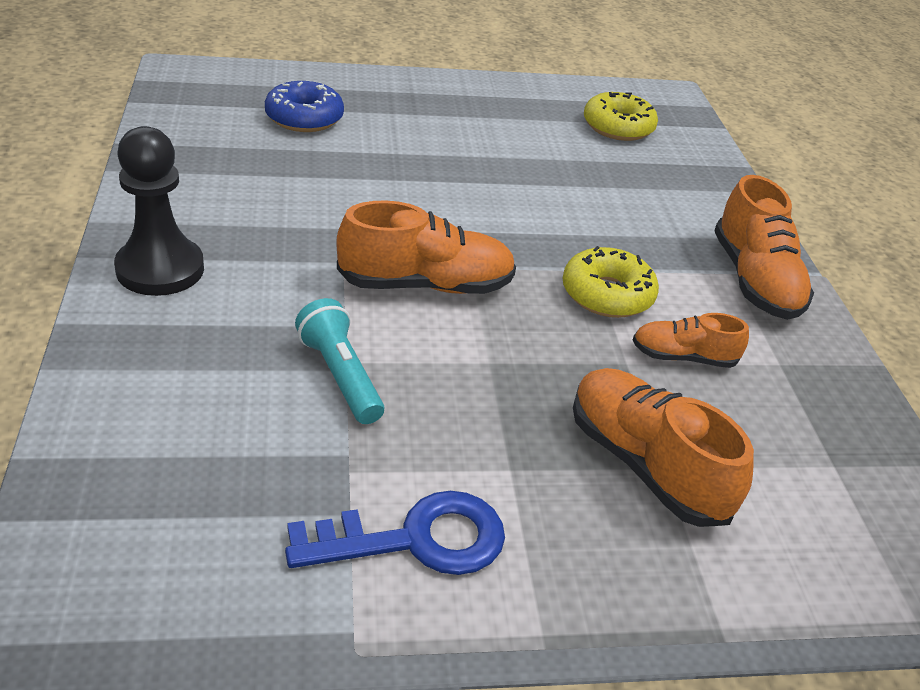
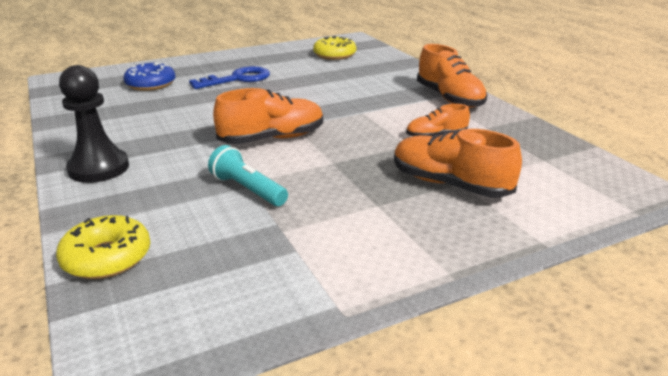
camera: 15 degrees left, 10 degrees down
(415, 539) = (344, 251): blue key -> blue key (237, 79)
(607, 294) = (377, 120): yellow donut -> yellow donut (107, 258)

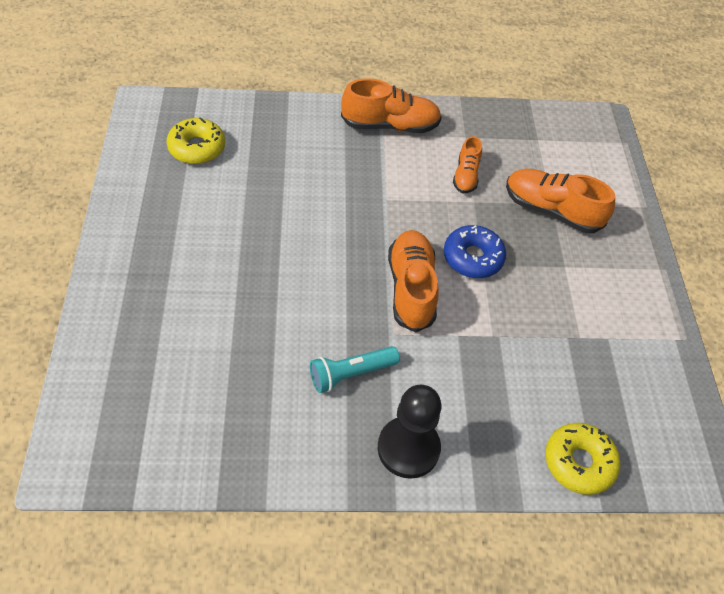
camera: 70 degrees left, 25 degrees up
(151, 84) = (174, 356): blue donut -> blue donut (473, 258)
(237, 79) = (218, 264): blue key -> none
(247, 189) = (505, 339): turquoise flashlight -> turquoise flashlight (351, 374)
(449, 184) = (551, 211): orange shoe -> orange shoe turned 60 degrees clockwise

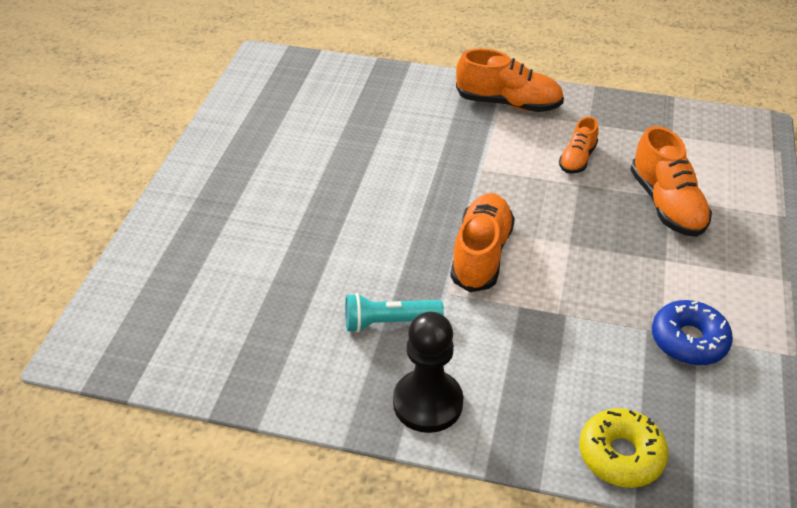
camera: 20 degrees right, 10 degrees down
(197, 148) = (301, 100): yellow donut -> none
(473, 258) = (560, 236): blue donut -> blue donut (688, 340)
(551, 211) = (666, 204): orange shoe -> orange shoe turned 150 degrees counterclockwise

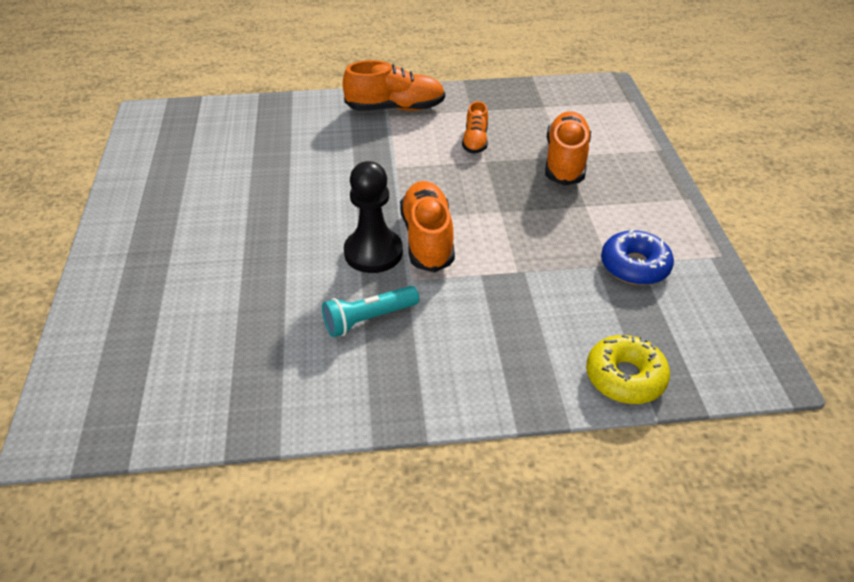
camera: 20 degrees left, 0 degrees up
(428, 403) = (436, 382): black pawn -> black pawn (373, 252)
(666, 204) = (565, 161): orange shoe -> orange shoe turned 135 degrees counterclockwise

